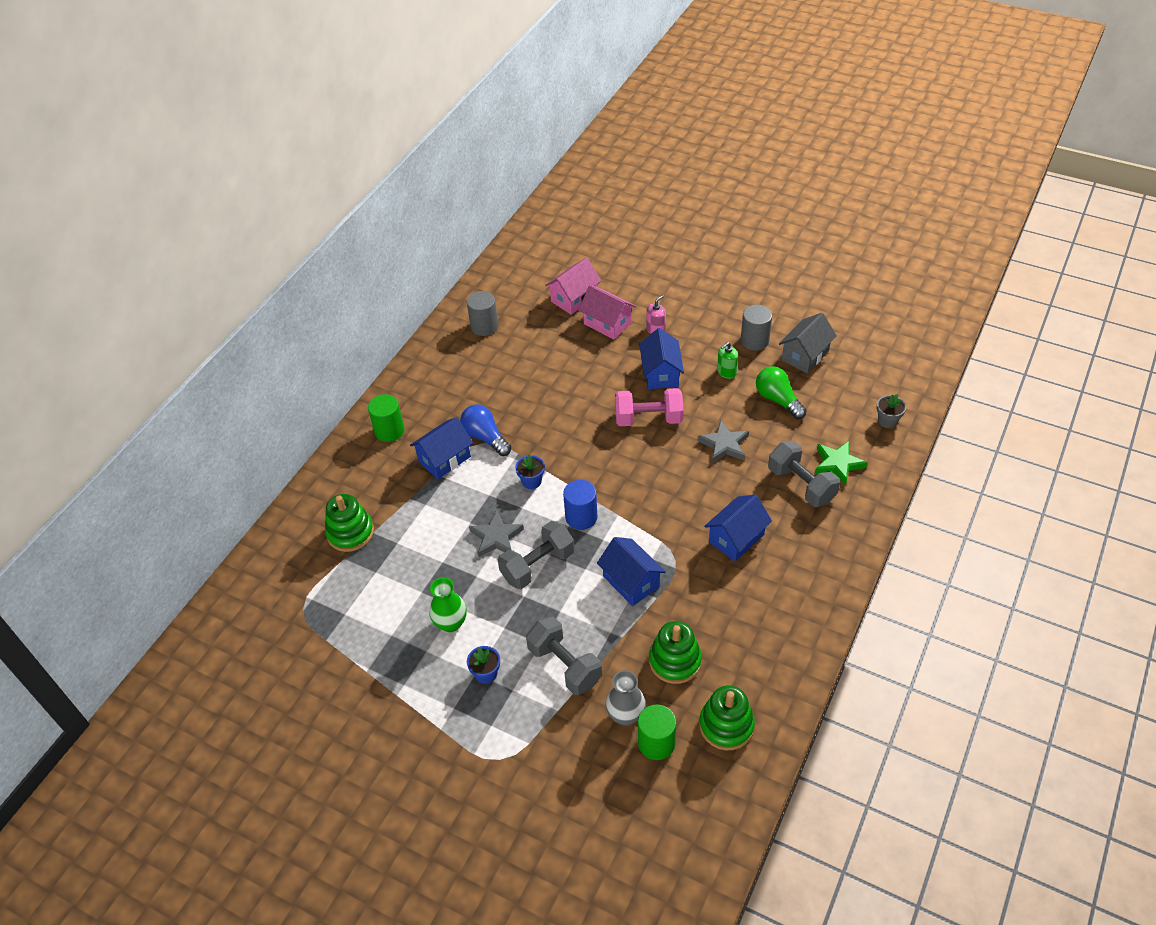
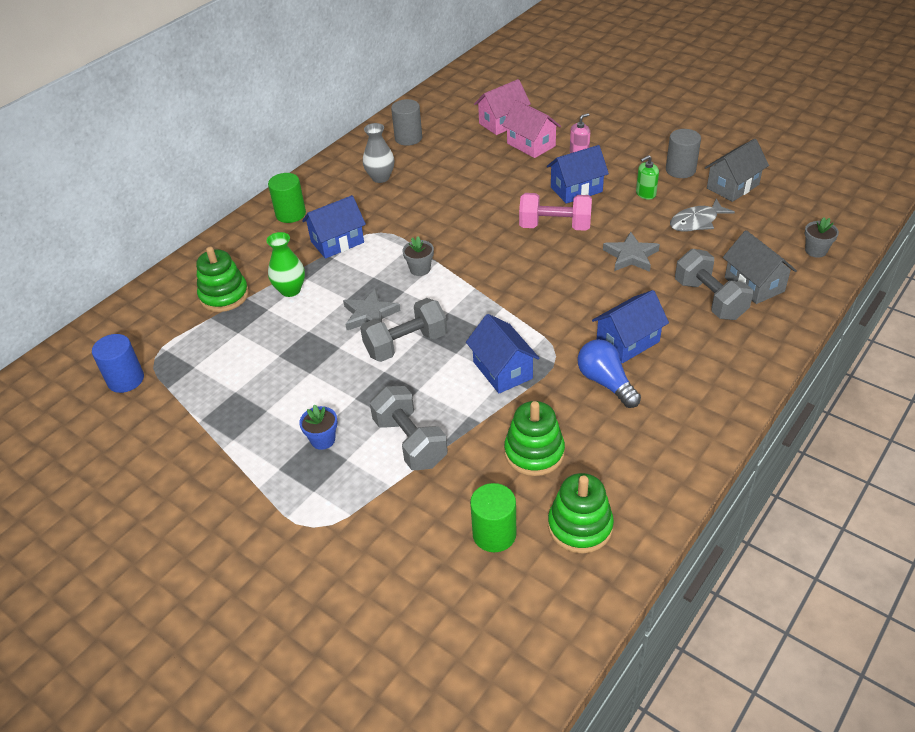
camera: 10 degrees right, 5 degrees down
(451, 623) = (300, 387): green vase -> green vase (290, 290)
(485, 437) = (383, 227): blue light bulb -> blue light bulb (606, 382)
(531, 481) = (420, 269): blue flower pot -> grey flower pot
(581, 517) = (463, 305): blue cylinder -> blue cylinder (126, 379)
(625, 715) = (465, 500): grey vase -> grey vase (380, 177)
(661, 373) = (576, 189): blue house -> blue house turned 60 degrees clockwise
(778, 400) = (696, 222): green light bulb -> grey fish
(838, 464) = (754, 284): green star -> grey house

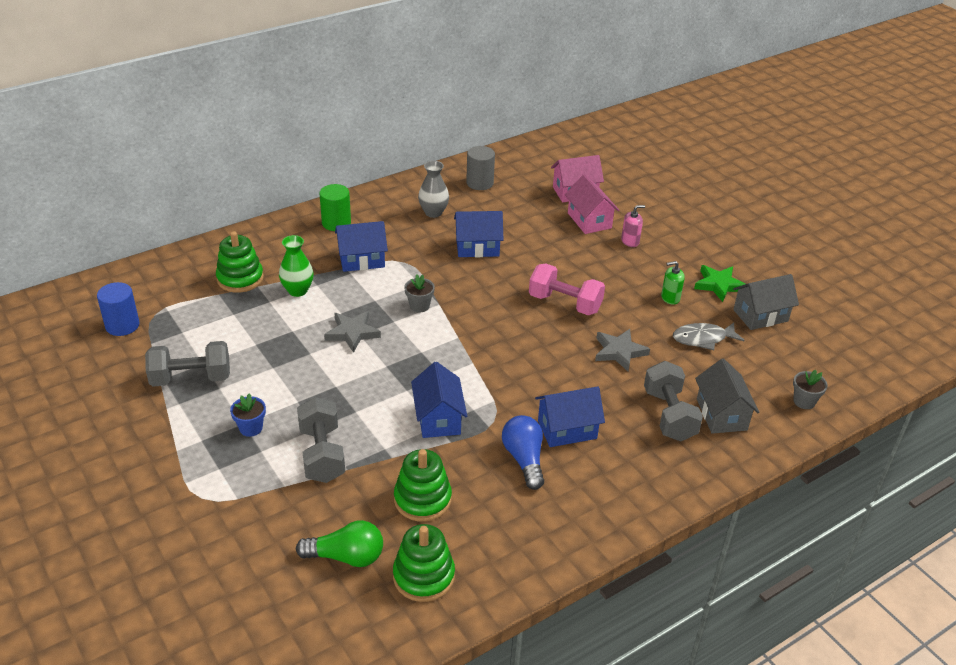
camera: 15 degrees right, 5 degrees down
(406, 344) = (368, 369): grey dumbbell -> grey dumbbell (191, 378)
(494, 534) = (346, 557): green cylinder -> green light bulb
(576, 189) = (606, 275): blue house -> blue house (477, 247)
(680, 170) = (718, 285): grey cylinder -> green star

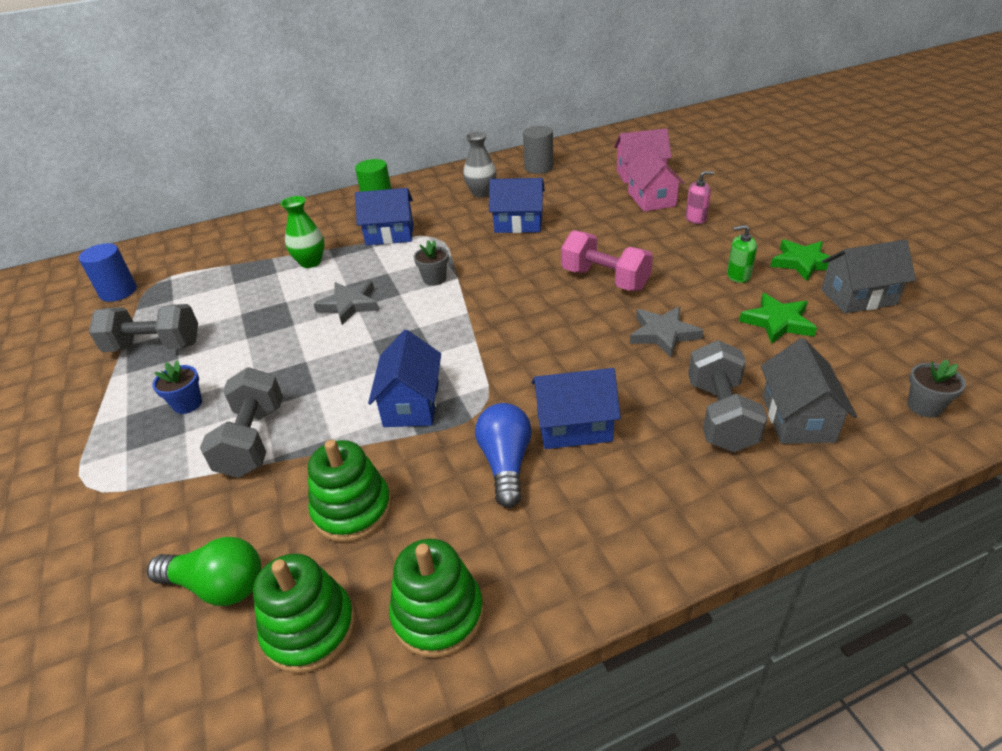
camera: 15 degrees right, 0 degrees up
(240, 278) = (258, 251): green stacking toy -> green stacking toy (438, 614)
(703, 339) = (777, 322): grey fish -> green star

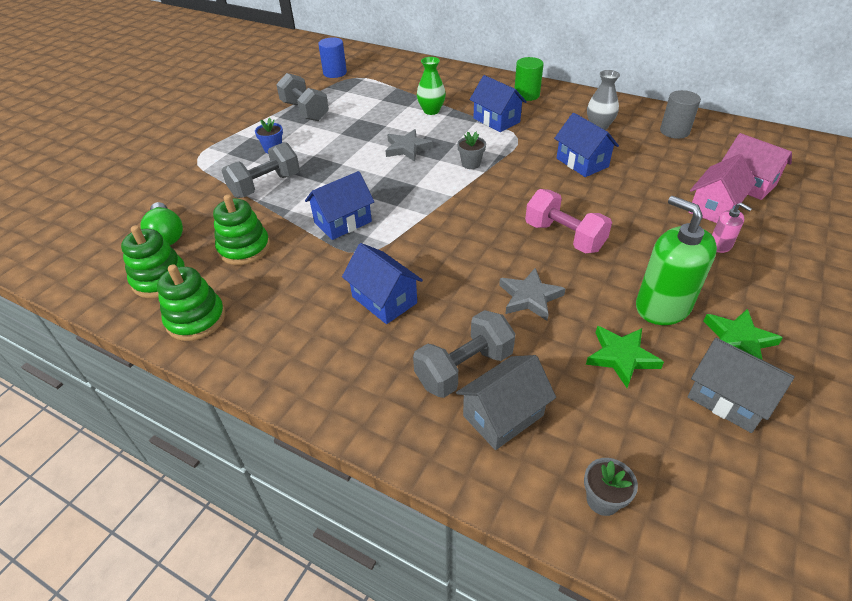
camera: 50 degrees right, 5 degrees up
(506, 463) = (326, 286): blue light bulb -> none
(605, 279) = (564, 237): pink dumbbell -> pink dumbbell turned 45 degrees counterclockwise
(738, 275) = (662, 306): green soap dispenser -> green soap dispenser, size x2.08

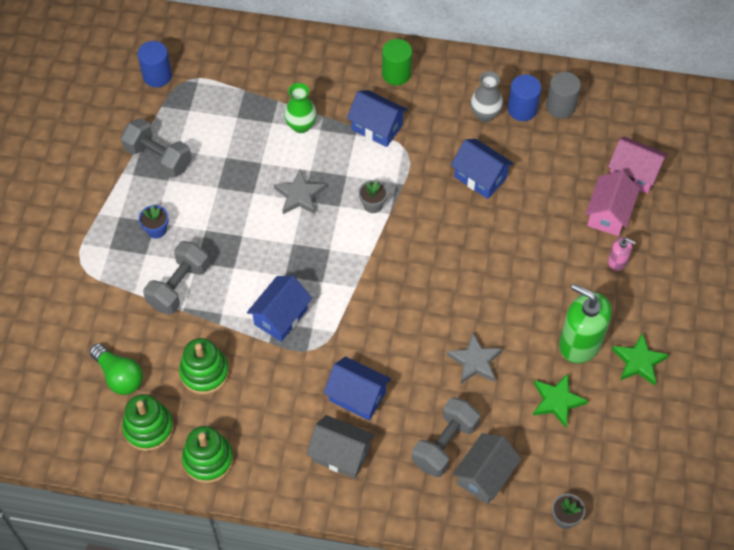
camera: 20 degrees left, 15 degrees up
(564, 237) = (486, 284): pink dumbbell -> none
(636, 128) = (522, 109): none -> blue cylinder
(728, 399) = (635, 417): grey house -> grey house (341, 454)

